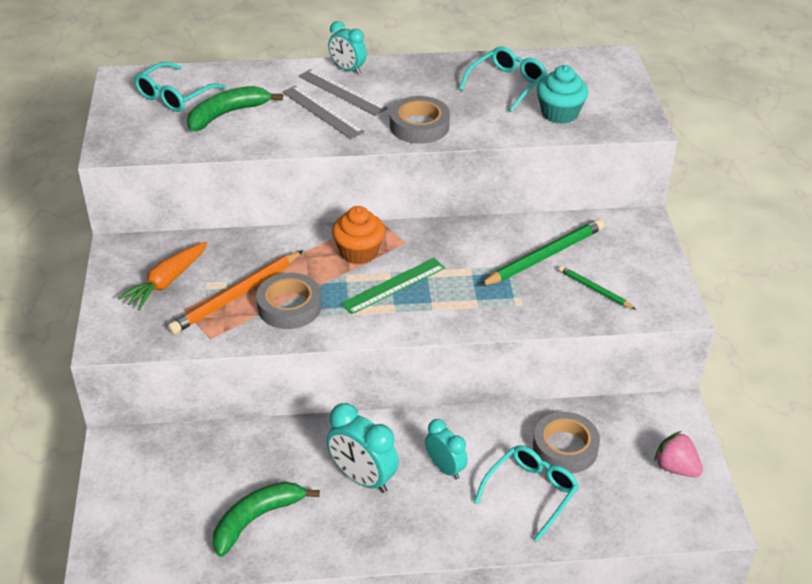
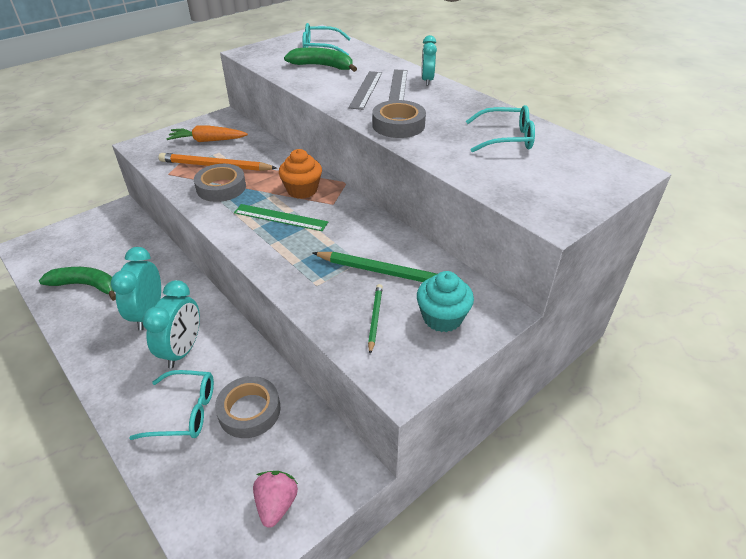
camera: 55 degrees right, 0 degrees up
(445, 468) = (183, 350): turquoise clock -> turquoise clock, size x1.55
(559, 113) = (504, 173): turquoise cupcake -> turquoise cupcake (442, 317)

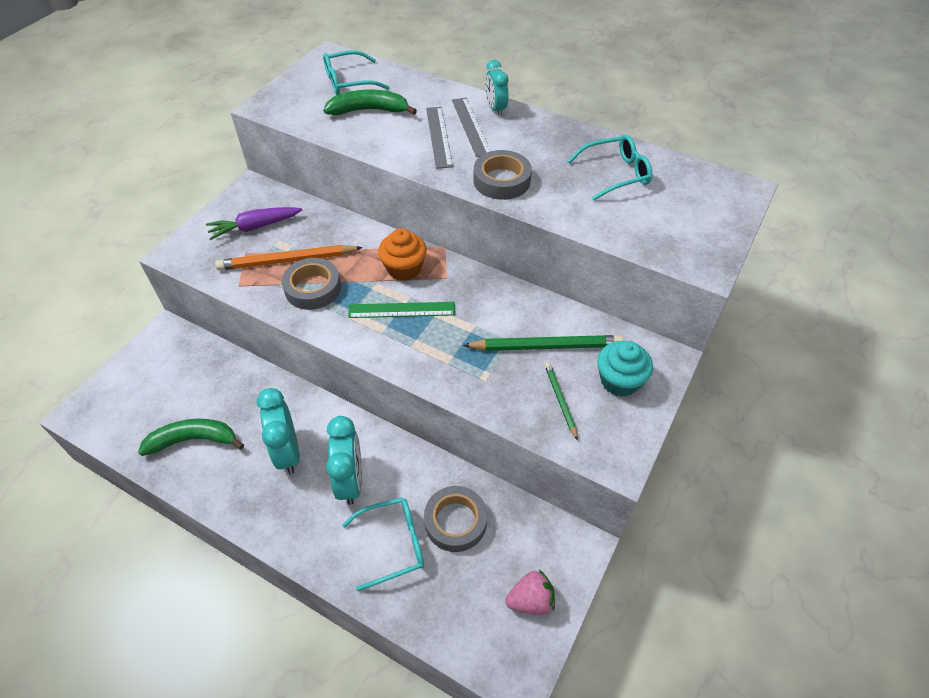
camera: 20 degrees left, 10 degrees up
(207, 141) = (255, 227): orange carrot -> purple carrot
(276, 504) = (530, 600): pink strawberry -> pink strawberry turned 90 degrees clockwise

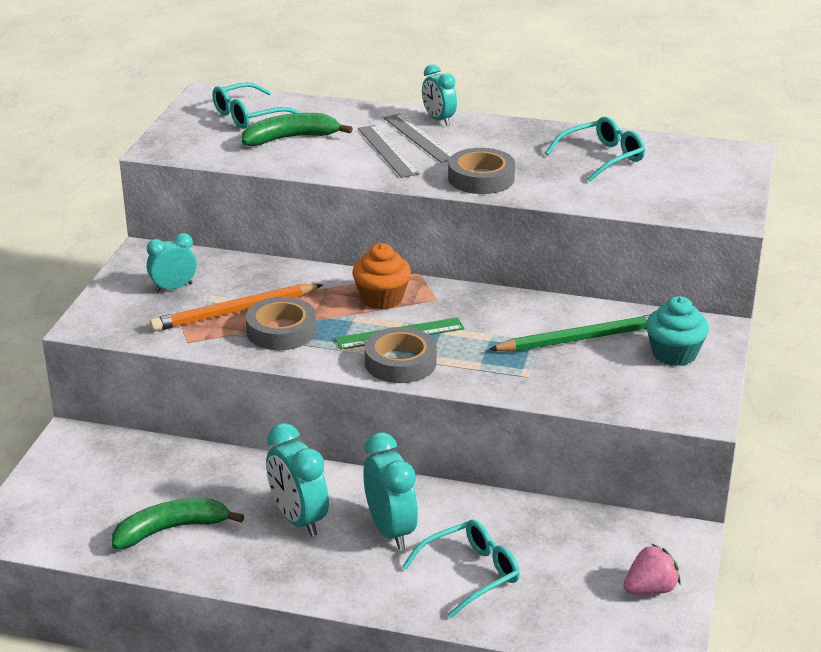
camera: 15 degrees left, 20 degrees down
(255, 227) = (173, 288): purple carrot -> turquoise clock
(455, 521) = (533, 542): grey tape -> grey tape (400, 362)
(560, 400) = (618, 379): green pencil -> none

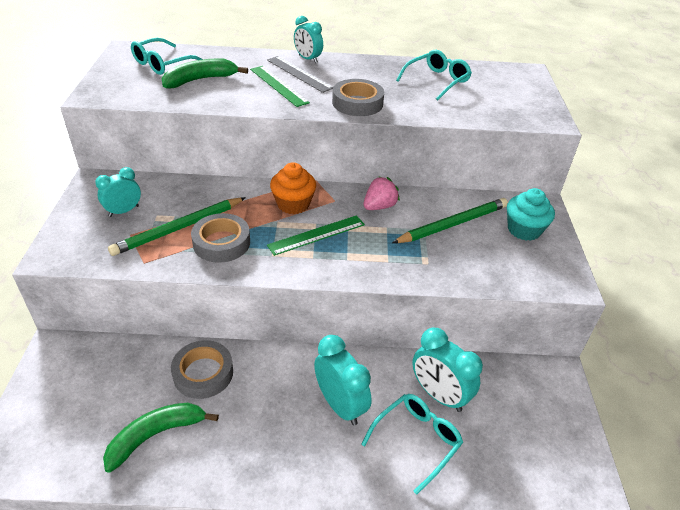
camera: 15 degrees left, 10 degrees up
(235, 311) = (179, 228): orange pencil -> green pencil
(298, 519) = (263, 406): turquoise clock -> turquoise clock (439, 395)
(388, 151) = (279, 85): grey ruler -> green ruler
(400, 362) = (325, 262): grey tape -> grey tape (203, 373)
(650, 589) = (556, 431): pink strawberry -> pink strawberry (379, 206)

